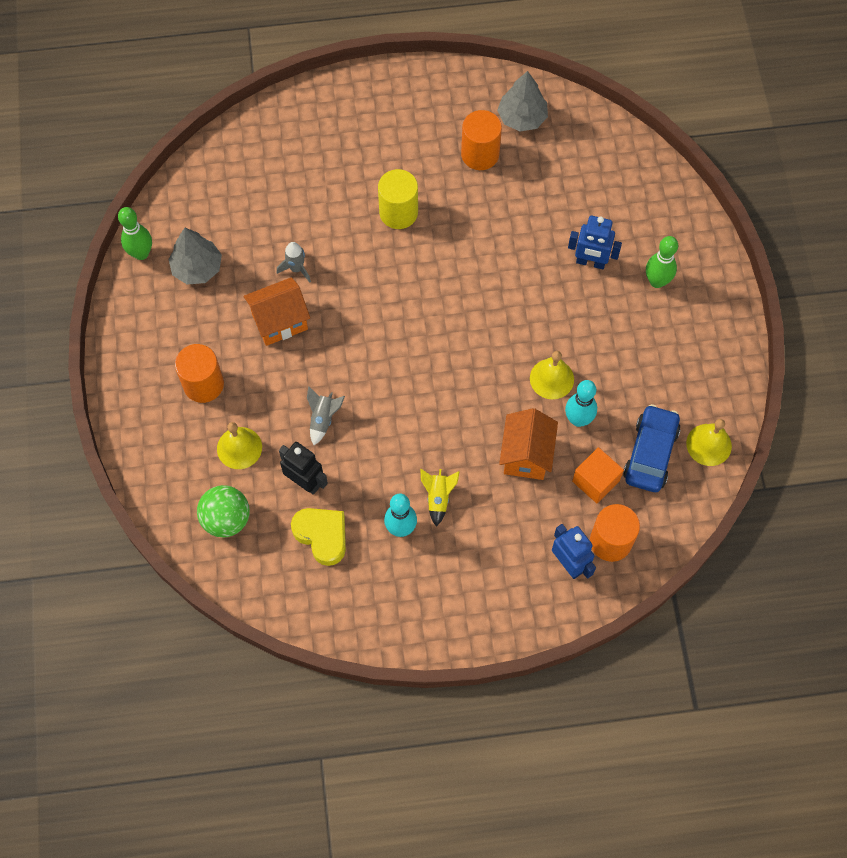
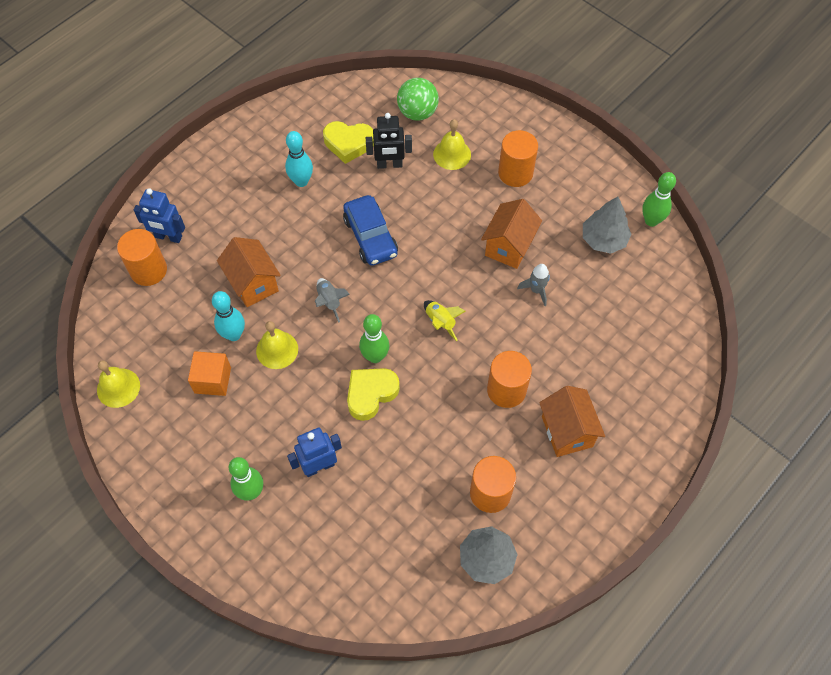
camera: 140 degrees right, 5 degrees down
(323, 419) = (415, 208): grey rocket -> grey rocket (329, 301)
(384, 152) = (567, 431): none -> orange house
(398, 212) = (506, 390): yellow cylinder -> orange cylinder
(438, 497) = (292, 215): yellow rocket -> yellow rocket (440, 322)
(476, 313) = (375, 356): none -> green bowling pin
(505, 286) = (371, 394): none -> yellow heart
(595, 481) = (188, 301): orange cube -> orange cube (212, 380)
(650, 453) = (160, 349): blue car -> blue car (370, 237)

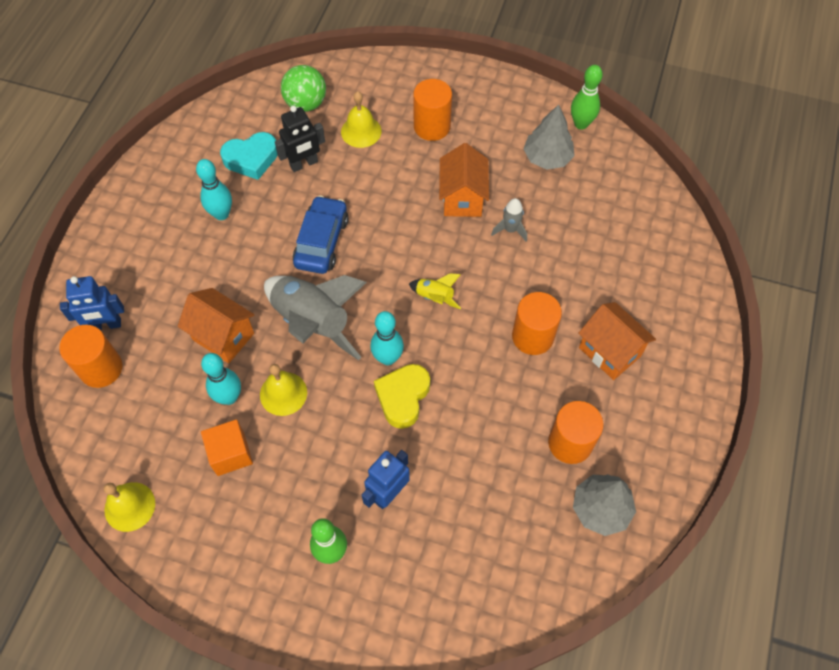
camera: 25 degrees left, 0 degrees up
(329, 301) = (313, 322): grey rocket -> grey rocket, size x2.20
(348, 144) = (251, 159): yellow heart -> turquoise heart
(370, 237) = (321, 242): blue car -> blue car turned 120 degrees counterclockwise
(375, 356) = (388, 358): green bowling pin -> turquoise bowling pin

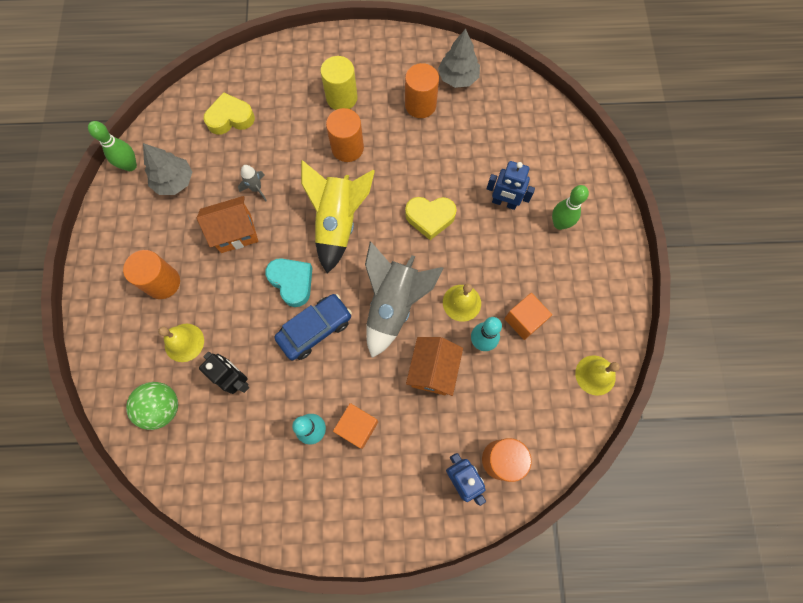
camera: 110 degrees left, 10 degrees up
(204, 250) = (357, 427): none -> orange cube
(251, 159) = (244, 431): turquoise heart -> turquoise heart (292, 282)
(321, 242) = (315, 329): blue car -> blue car turned 150 degrees clockwise
(388, 358) = (403, 239): turquoise bowling pin -> none
(435, 297) = (338, 223): yellow rocket -> yellow rocket, size x2.20
(609, 351) = (341, 98): orange house -> yellow cylinder
(615, 226) = (230, 118): none -> yellow heart

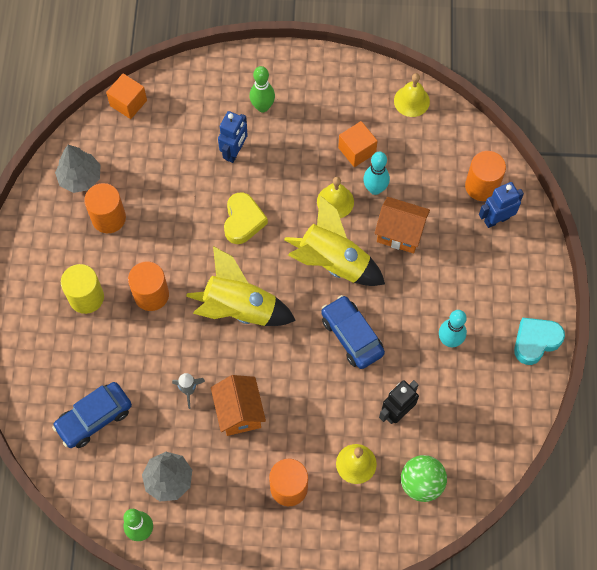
camera: 85 degrees left, 5 degrees down
(230, 118) = (94, 418): yellow heart -> blue car
(292, 282) = (300, 356): turquoise heart -> turquoise heart (535, 341)
(357, 427) = (448, 302): orange cube -> orange cube (128, 103)
(393, 305) = (333, 262): grey rocket -> yellow rocket

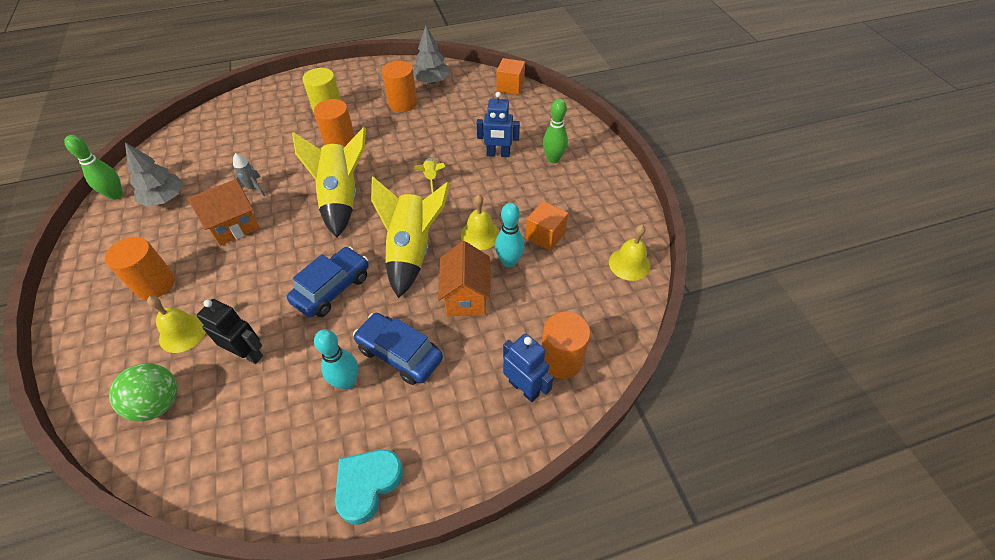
camera: 70 degrees right, 15 degrees down
(94, 418) = (221, 142): blue car -> blue car (400, 354)
(243, 221) = (431, 177): yellow heart -> yellow rocket
(535, 341) = (368, 485): turquoise heart -> turquoise heart turned 90 degrees counterclockwise

